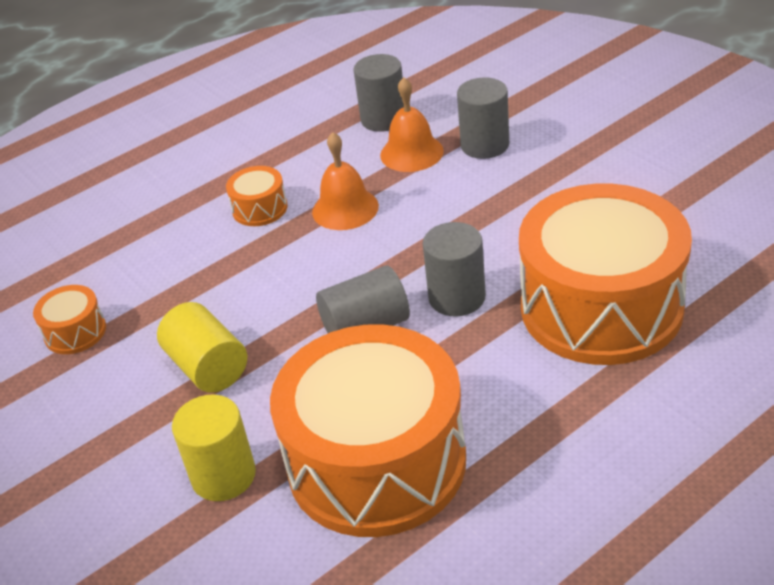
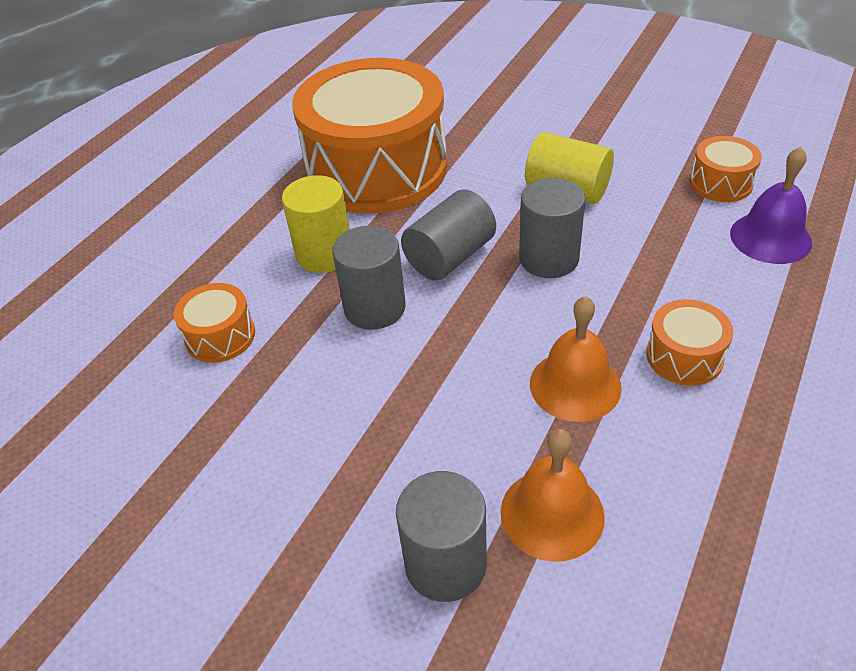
camera: 155 degrees right, 5 degrees up
(104, 272) = (770, 237): none -> purple bell
(223, 475) = (484, 135): yellow cylinder -> yellow cylinder (324, 254)
(383, 119) = (652, 586): grey cylinder -> grey cylinder (548, 258)
(601, 307) = (220, 336): orange drum -> orange drum, size x0.41

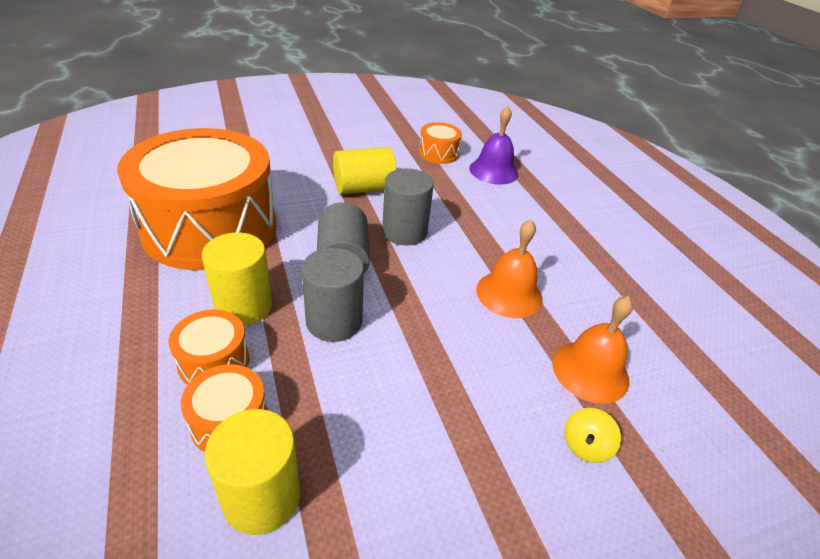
camera: 55 degrees left, 5 degrees down
(183, 400) = (262, 497): none -> yellow cylinder
(445, 564) = (585, 446): grey cylinder -> yellow spinning top
(684, 356) = (535, 248): orange drum -> orange drum (214, 361)

